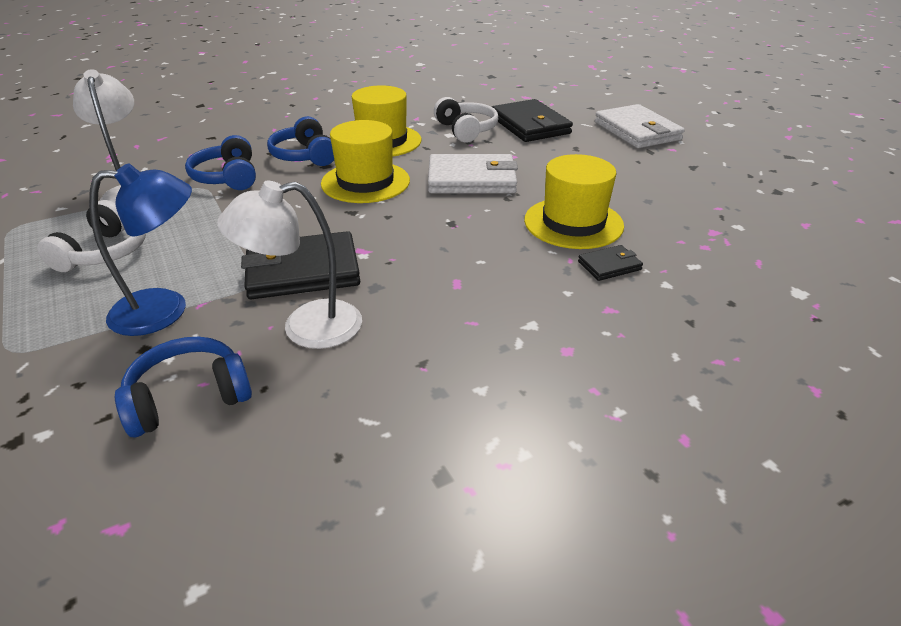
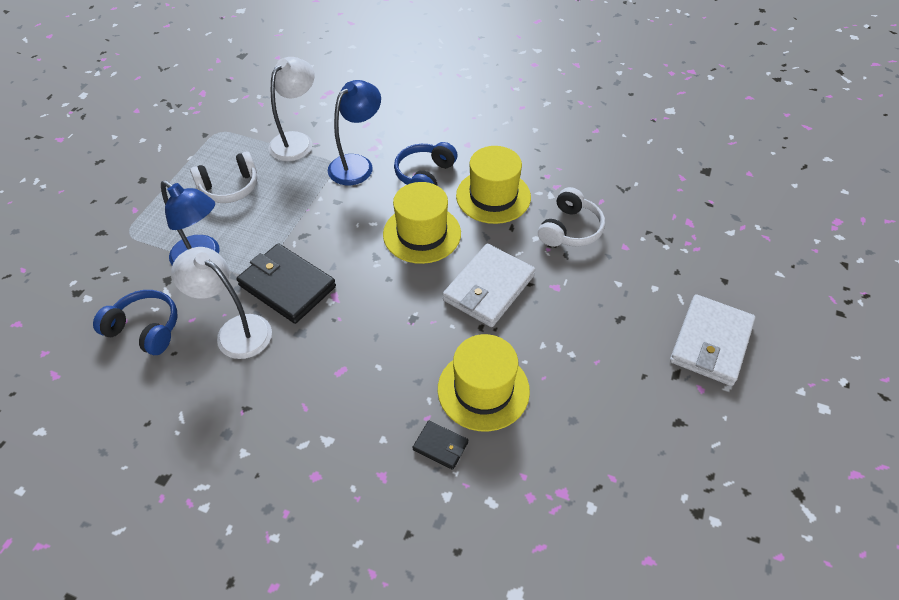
camera: 50 degrees right, 15 degrees up
(228, 177) = (357, 164): blue headphones -> blue lamp
(472, 179) = (488, 288): white wallet -> white wallet turned 75 degrees clockwise
(530, 125) = (629, 262): black wallet -> none

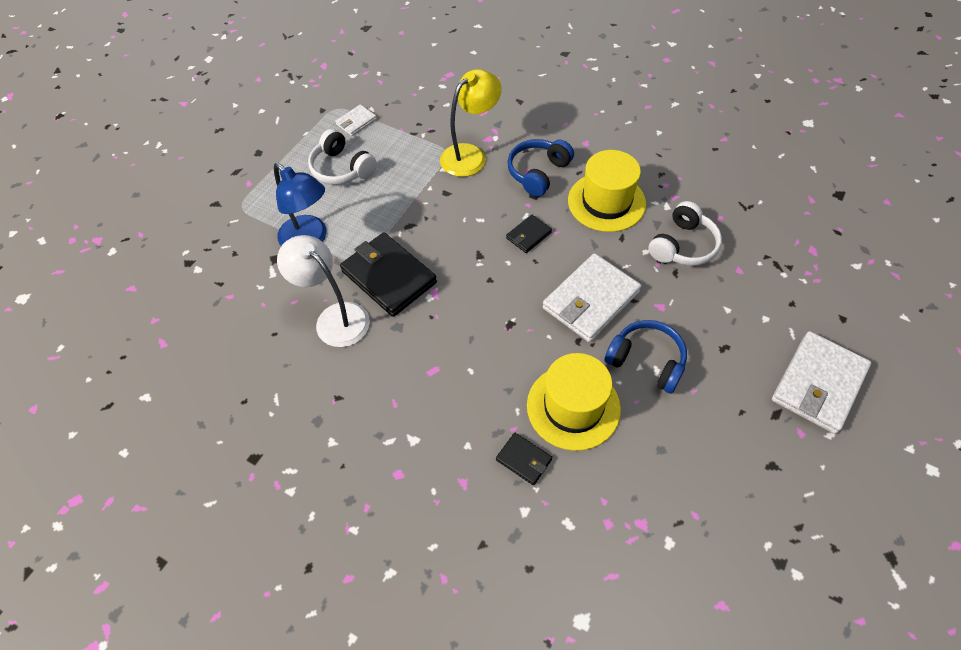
camera: 10 degrees right, 5 degrees up
(145, 329) = (249, 306): blue headphones -> blue headphones (646, 361)
(230, 187) = (342, 168): white headphones -> white headphones turned 60 degrees clockwise
(240, 143) = (356, 122): none -> white wallet
(297, 141) = (412, 124): white lamp -> none
(357, 164) = (470, 155): blue lamp -> yellow lamp
(422, 234) = (528, 235): yellow hat -> black wallet

